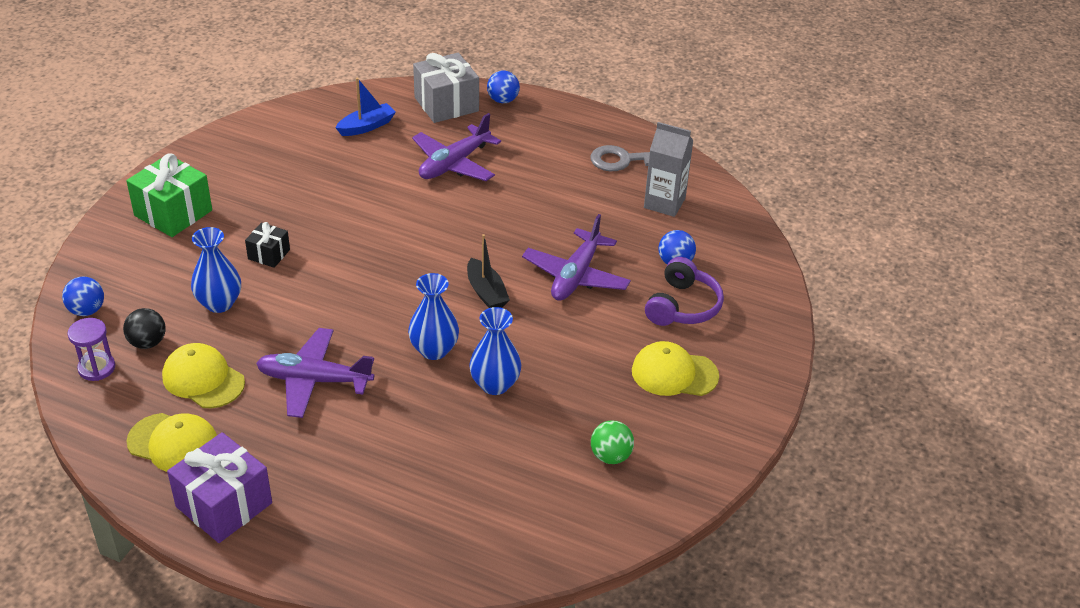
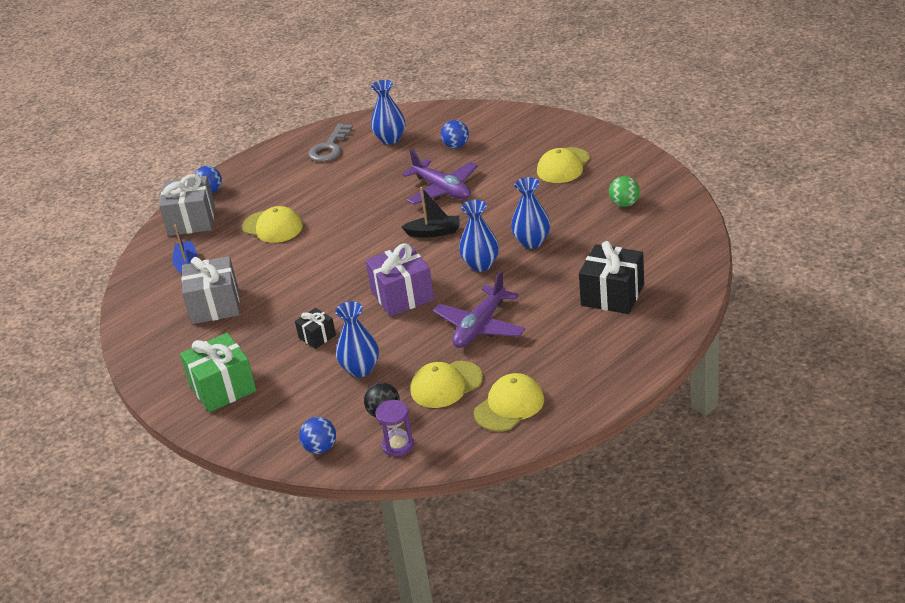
camera: 60 degrees left, 5 degrees down
(224, 505) = (587, 383): purple gift -> purple gift (402, 295)
(305, 166) = (215, 305): none -> grey gift
(406, 489) = (612, 295): none -> black gift
(454, 164) = (272, 227): purple plane -> yellow cap
(664, 203) = (390, 139): grey carton -> blue vase
(682, 306) = (501, 151): purple headphones -> none

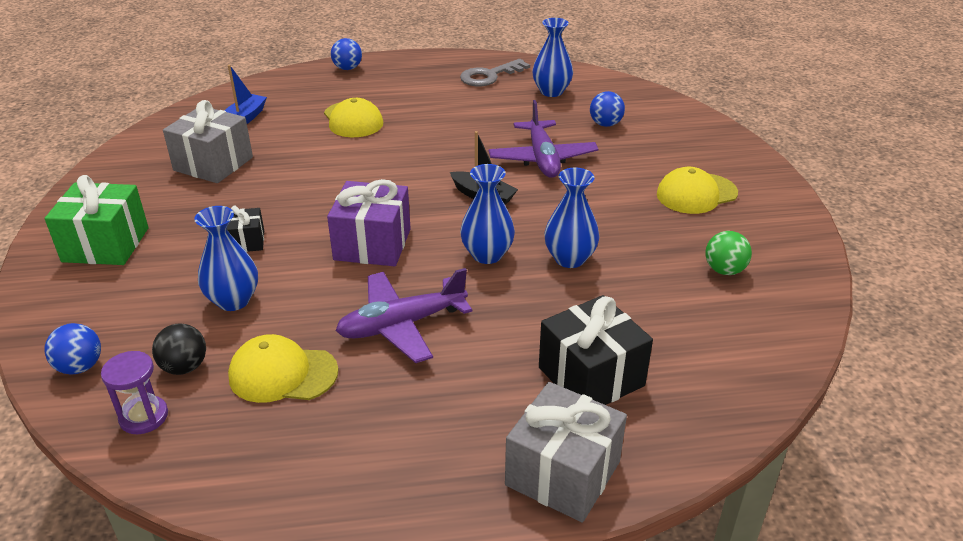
camera: 30 degrees right, 0 degrees up
(191, 220) = (301, 84): grey gift -> grey gift (562, 473)
(509, 406) = (308, 449): yellow cap -> none

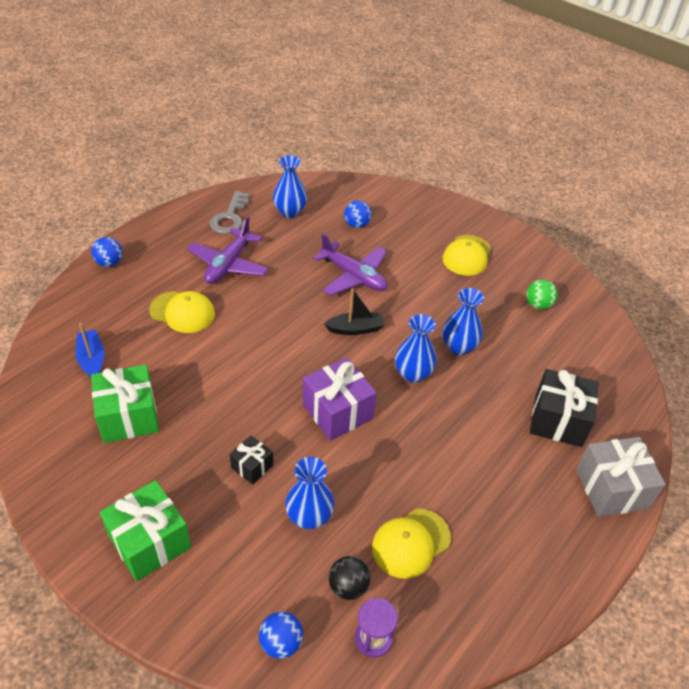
camera: 45 degrees left, 10 degrees up
(213, 164) = (129, 416): grey gift -> green gift
(402, 325) = (430, 458): purple plane -> purple plane (228, 264)

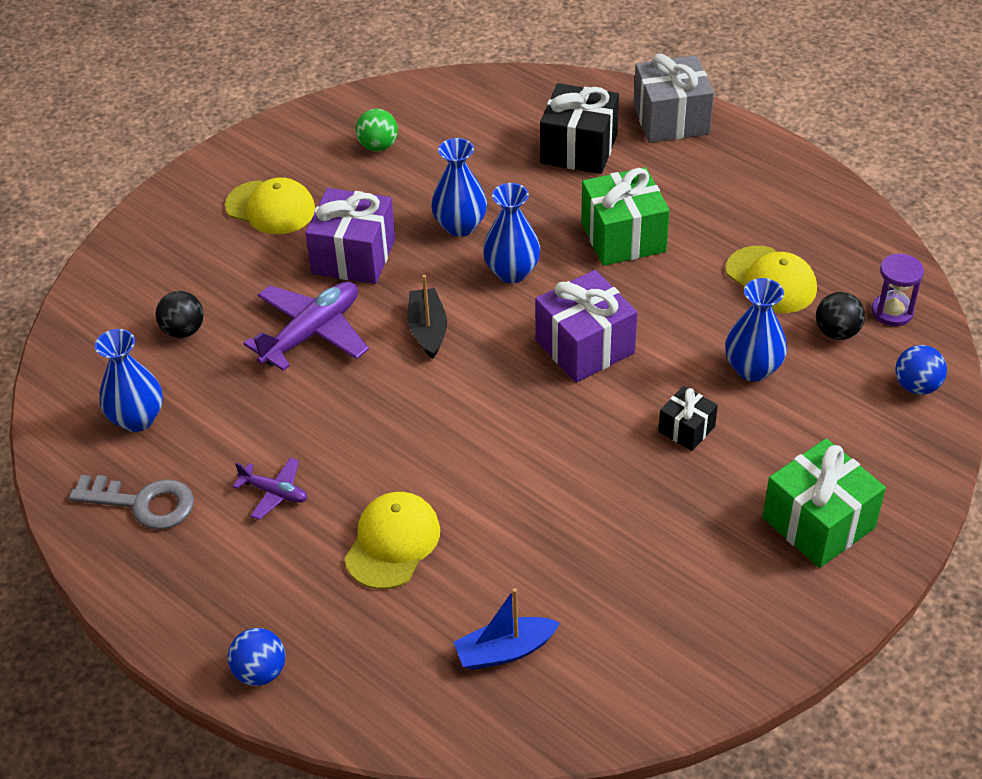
camera: 85 degrees left, 0 degrees up
(129, 416) = (618, 580): green gift -> green gift (623, 237)
(228, 264) = (274, 493): purple plane -> purple plane, size x0.53
(357, 225) = (183, 331): blue ball -> black ball
(424, 294) = (354, 256): none -> purple gift

